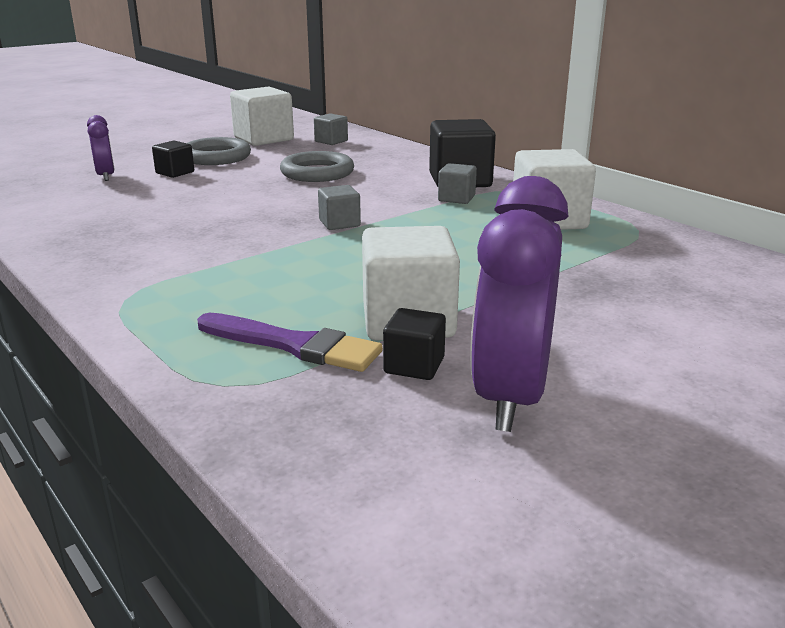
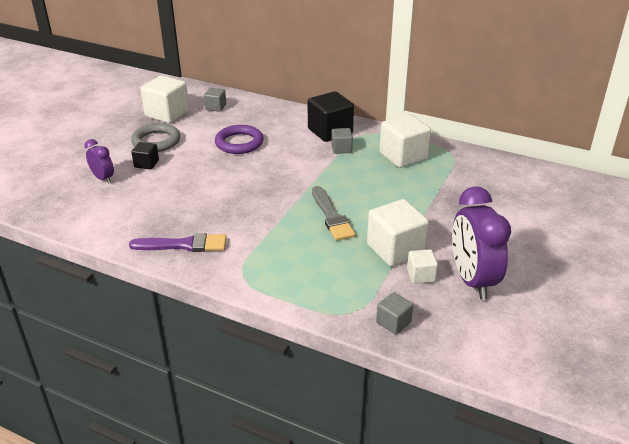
camera: 25 degrees left, 10 degrees up
(293, 345) = (358, 280): purple brush -> purple brush (183, 245)
(317, 173) = (239, 143): grey ring -> purple ring
(339, 223) = (297, 187): grey cube -> grey cube (393, 322)
(350, 262) = (331, 216): none -> grey brush
(414, 365) = (421, 275): black cube -> white cube

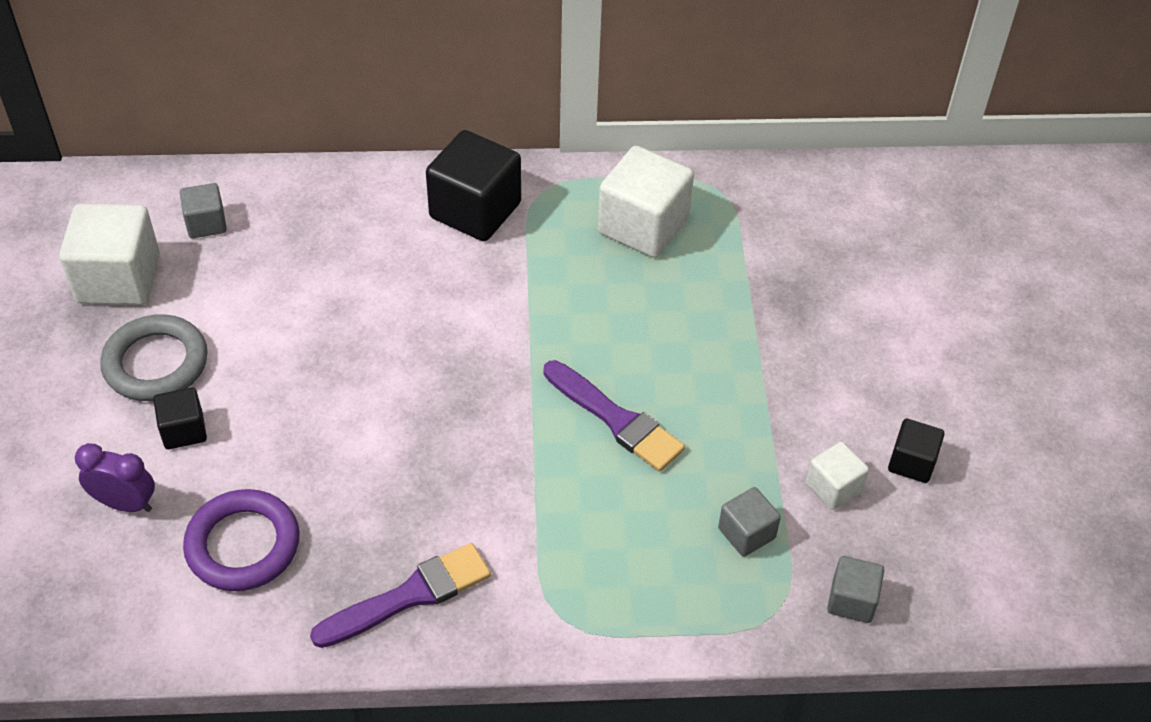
camera: 30 degrees left, 15 degrees up
(239, 143) = (326, 304): purple ring -> purple ring (243, 545)
(331, 216) = (615, 419): grey brush -> purple brush
(341, 149) = (525, 248): grey cube -> grey cube (746, 533)
(395, 249) = (763, 449): white cube -> none
(472, 280) = (911, 462): purple clock -> black cube

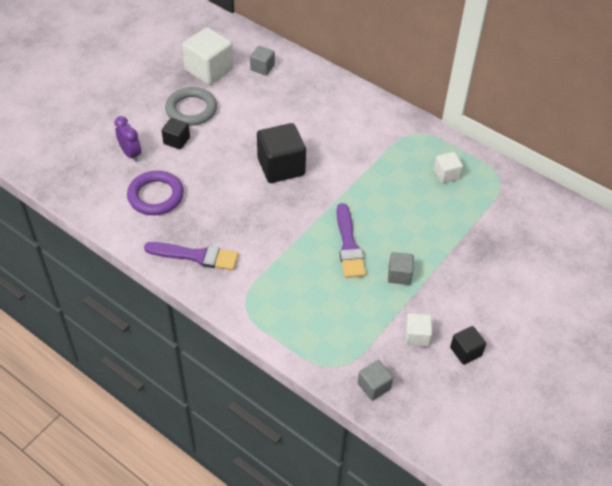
camera: 40 degrees right, 0 degrees up
(475, 210) = (377, 125): black cube -> black cube (281, 167)
(643, 226) = (446, 174): white cube -> white cube, size x0.53
(746, 533) = (356, 327): grey cube -> grey cube (399, 275)

